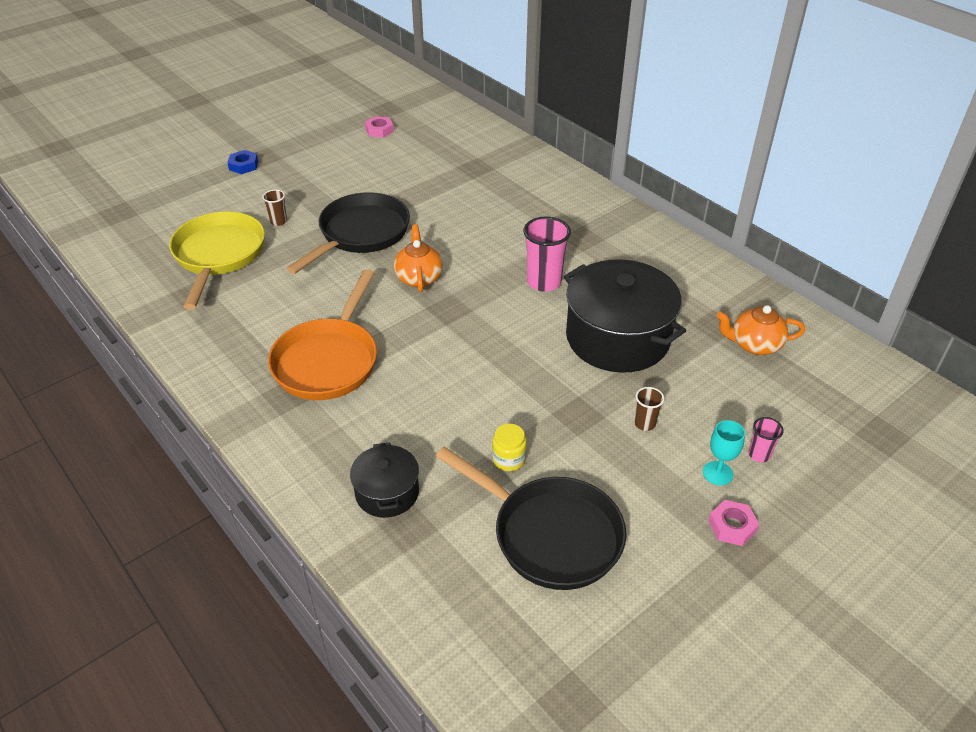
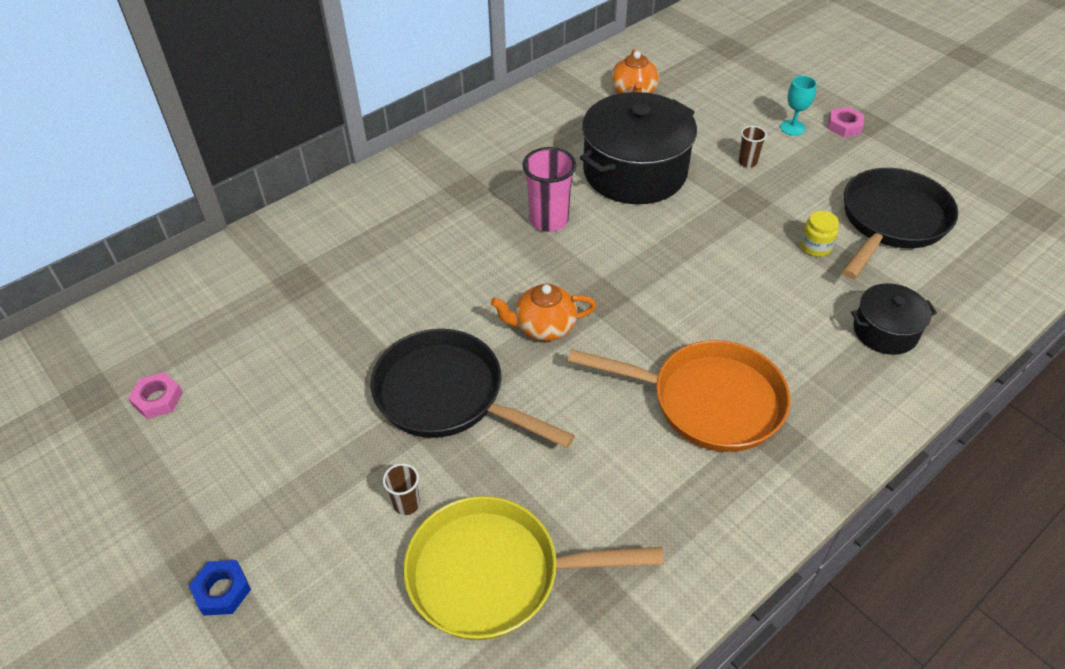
camera: 90 degrees left, 5 degrees up
(759, 454) = (766, 105): pink cup -> none

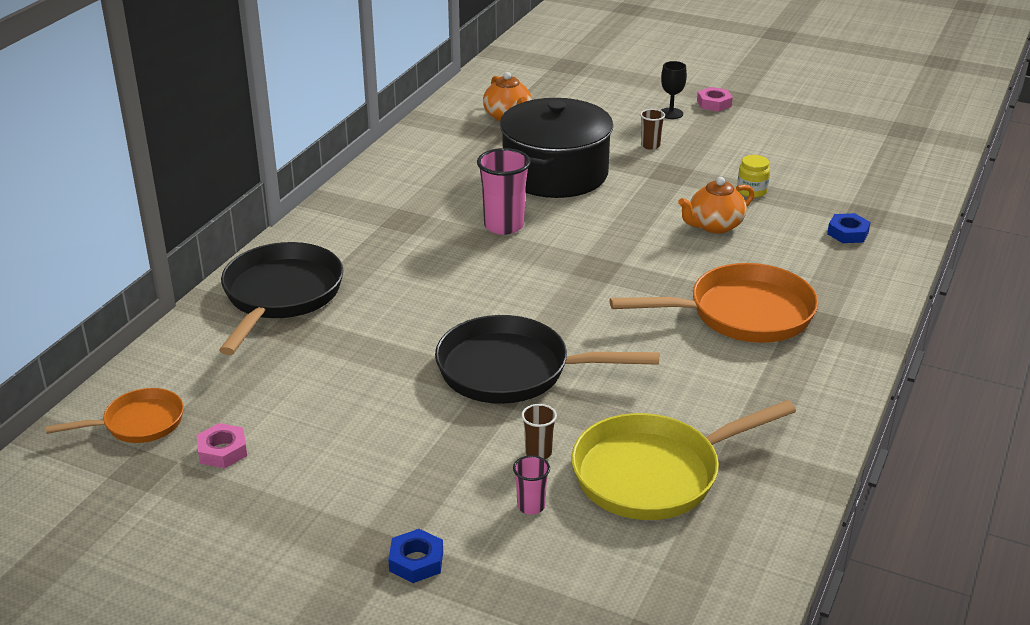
camera: 25 degrees left, 15 degrees down
(118, 345) = (138, 423): none -> orange pan
(359, 567) = (531, 506): none -> pink cup
(544, 327) = (562, 301): orange teapot -> orange teapot (714, 226)
(792, 128) = (671, 113): turquoise goblet -> black goblet
(885, 331) = (847, 233): black pot -> blue nut
(891, 221) = (800, 160): black pan -> black pan (280, 296)

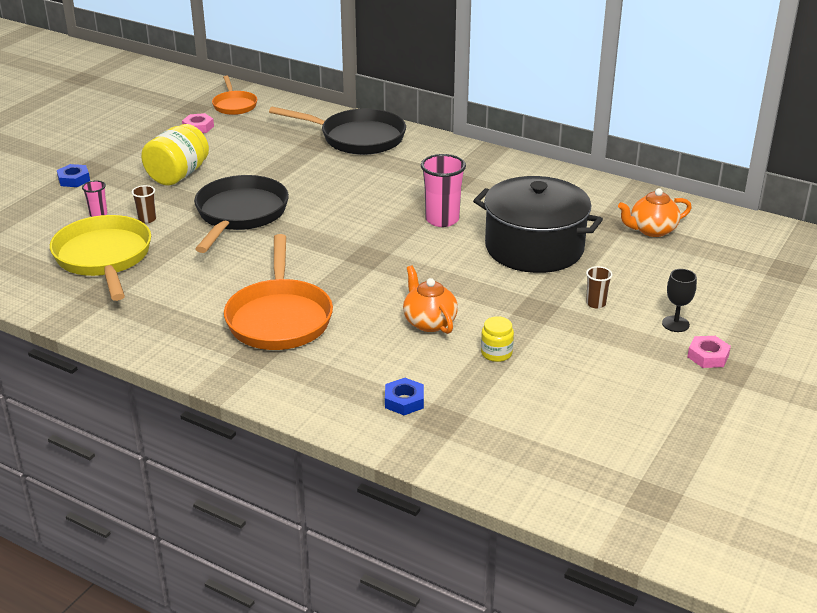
camera: 95 degrees right, 0 degrees up
(397, 445) = (178, 175): none -> yellow jar

